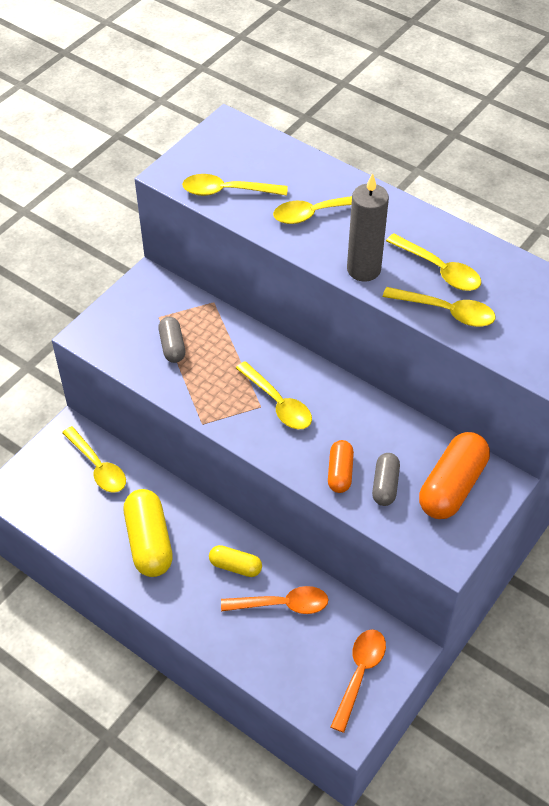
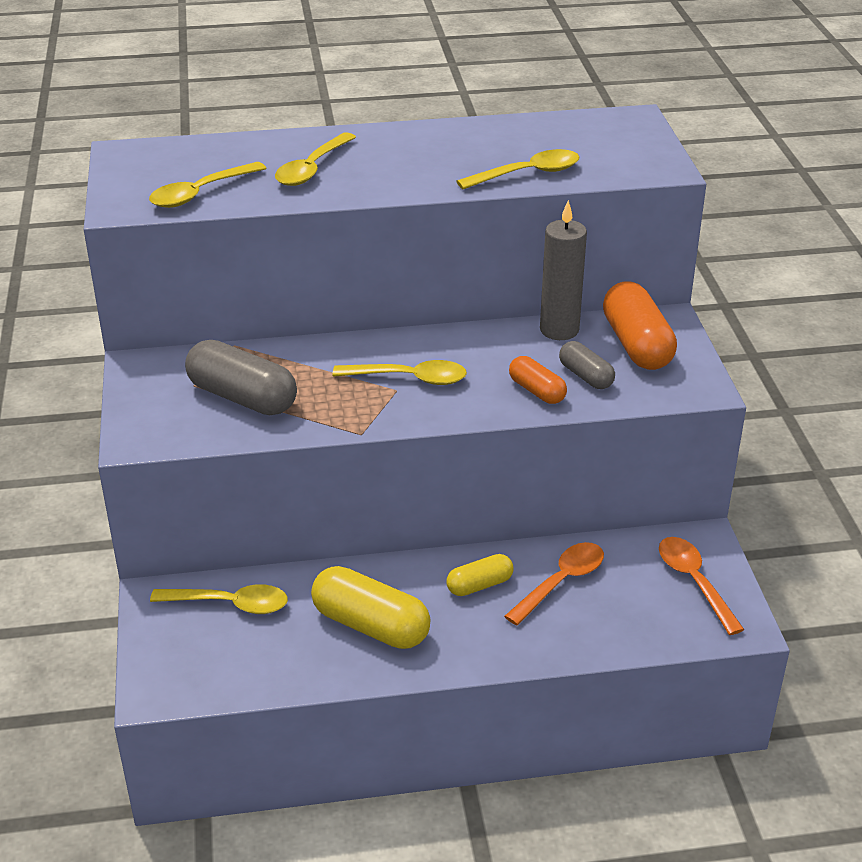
camera: 45 degrees left, 15 degrees down
(172, 346) = (242, 397): grey capsule -> grey capsule, size x1.76
(363, 269) = (416, 182): grey candle -> grey candle (559, 330)
(439, 270) = (478, 153): yellow spoon -> none

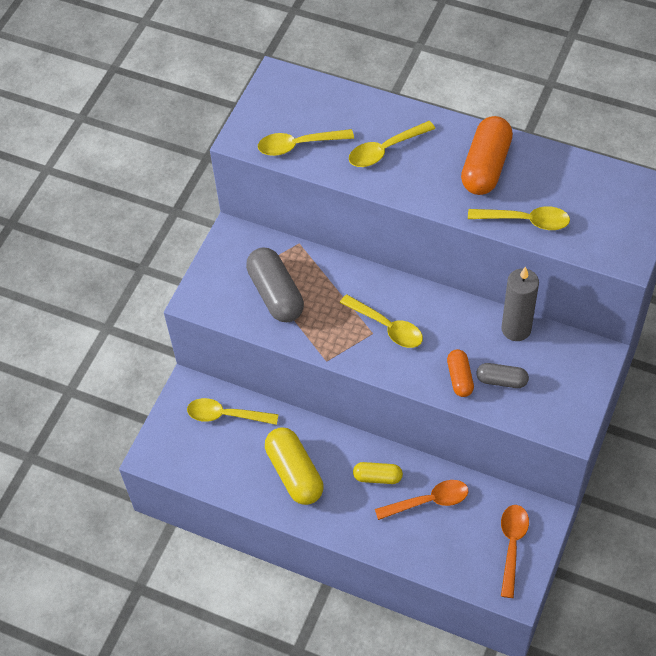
camera: 35 degrees right, 20 degrees up
(230, 604) = (226, 415): yellow spoon -> yellow spoon turned 150 degrees clockwise
(586, 376) = (501, 380): grey capsule -> grey capsule turned 75 degrees counterclockwise
(636, 345) = (558, 368): orange capsule -> orange capsule (485, 166)

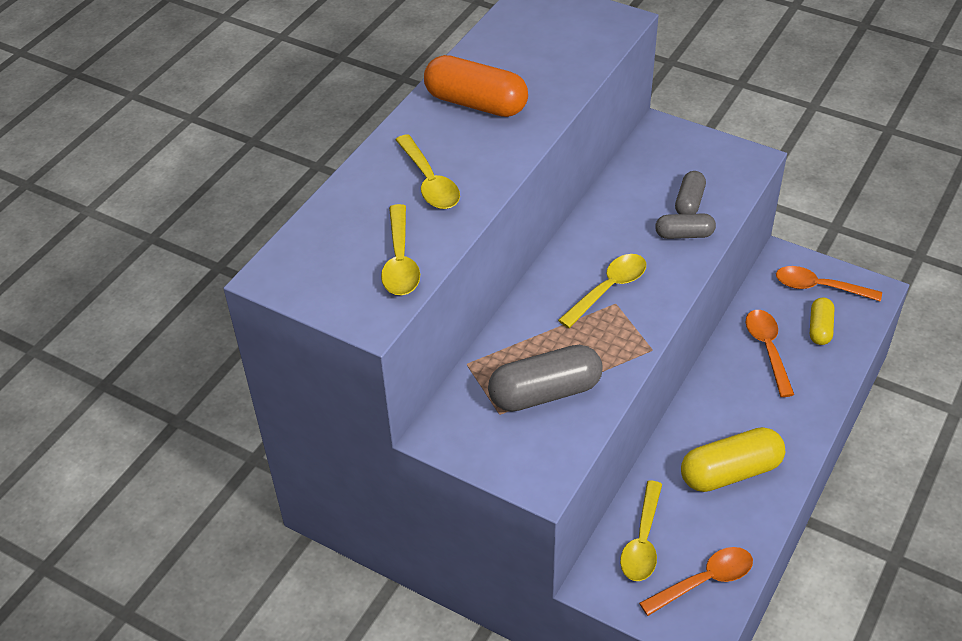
camera: 85 degrees left, 10 degrees down
(195, 457) = (704, 581): none -> orange spoon
(377, 477) = (736, 391): yellow capsule -> yellow capsule (820, 328)
(459, 378) = (684, 234): orange capsule -> grey capsule
(516, 329) = (622, 184): grey candle -> none
(526, 221) = (561, 82): yellow spoon -> none

